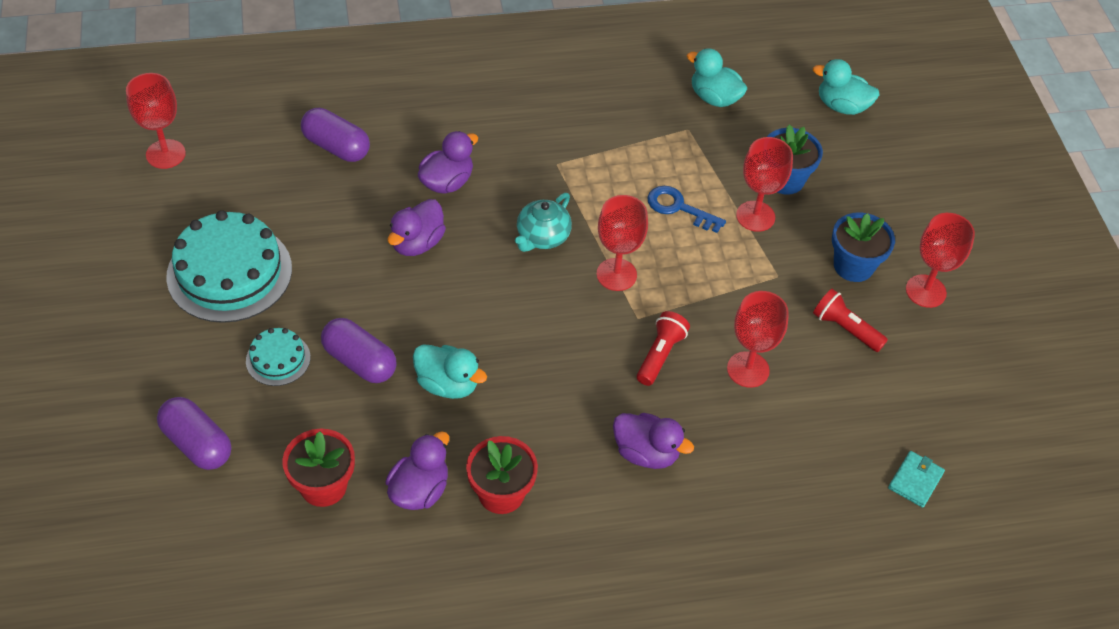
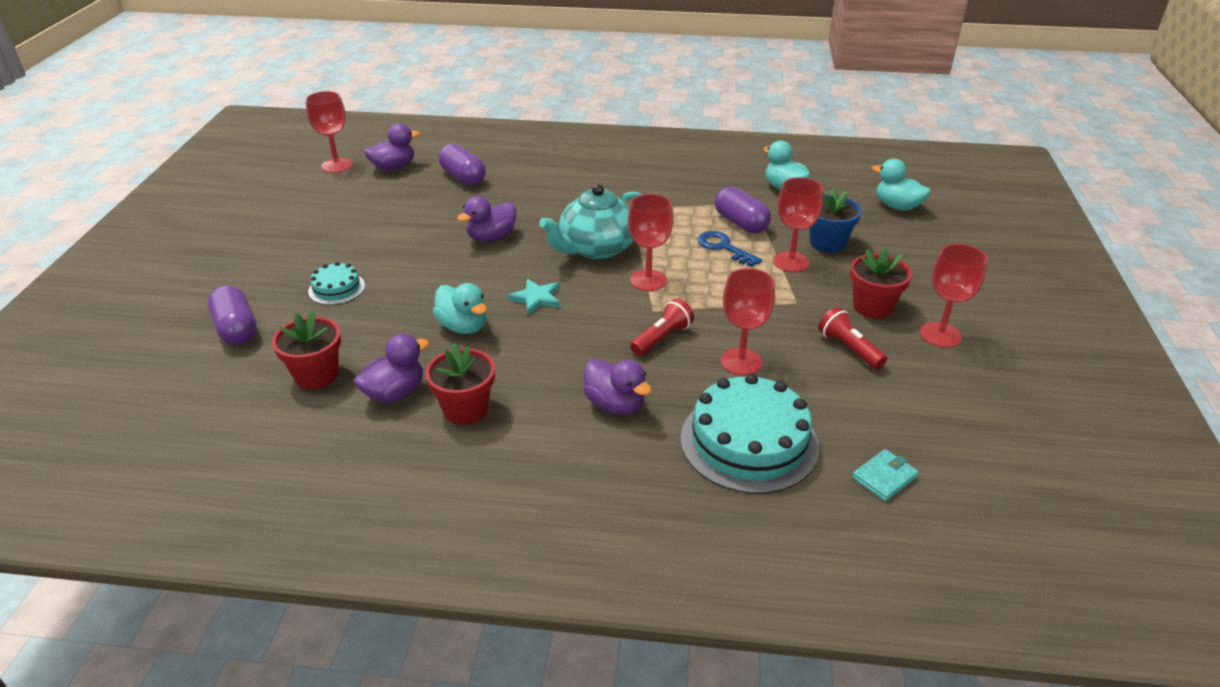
camera: 20 degrees right, 15 degrees down
(229, 272) = (336, 233): turquoise cake -> turquoise cake (749, 442)
(360, 361) = (400, 300): purple capsule -> purple capsule (740, 223)
(447, 182) = (536, 207): purple duck -> purple duck (393, 167)
(508, 326) = (536, 298): none -> turquoise star
(542, 237) = (596, 248): turquoise teapot -> turquoise teapot, size x1.62
(853, 266) = (872, 307): blue flower pot -> red flower pot

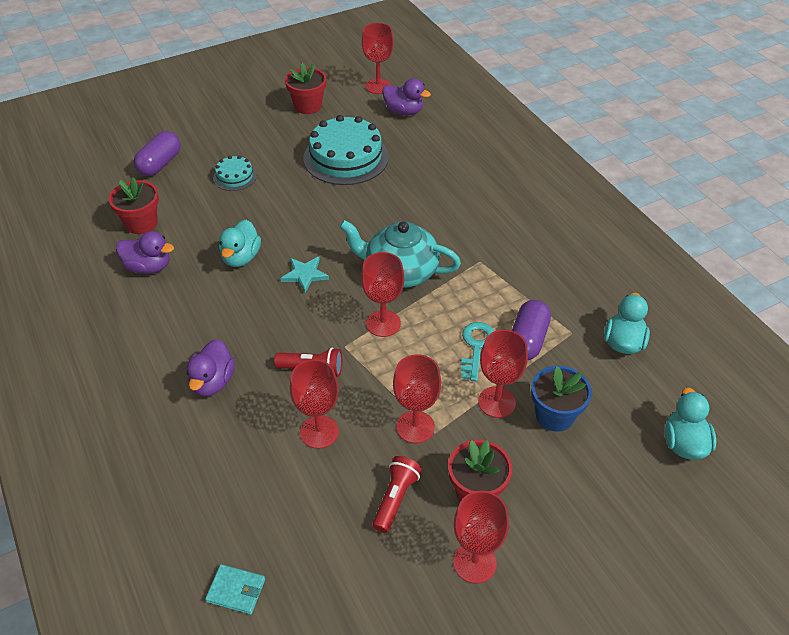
camera: 55 degrees right, 10 degrees up
(463, 177) = (427, 150): purple capsule -> none
(465, 409) = (155, 308): red flower pot -> red flower pot (308, 106)
(491, 237) = (360, 210): purple duck -> none
(723, 247) = (476, 347): blue key -> turquoise key
(749, 442) = (222, 481): turquoise cake -> turquoise cake (346, 157)
(781, 309) = (415, 427): none -> red goblet

